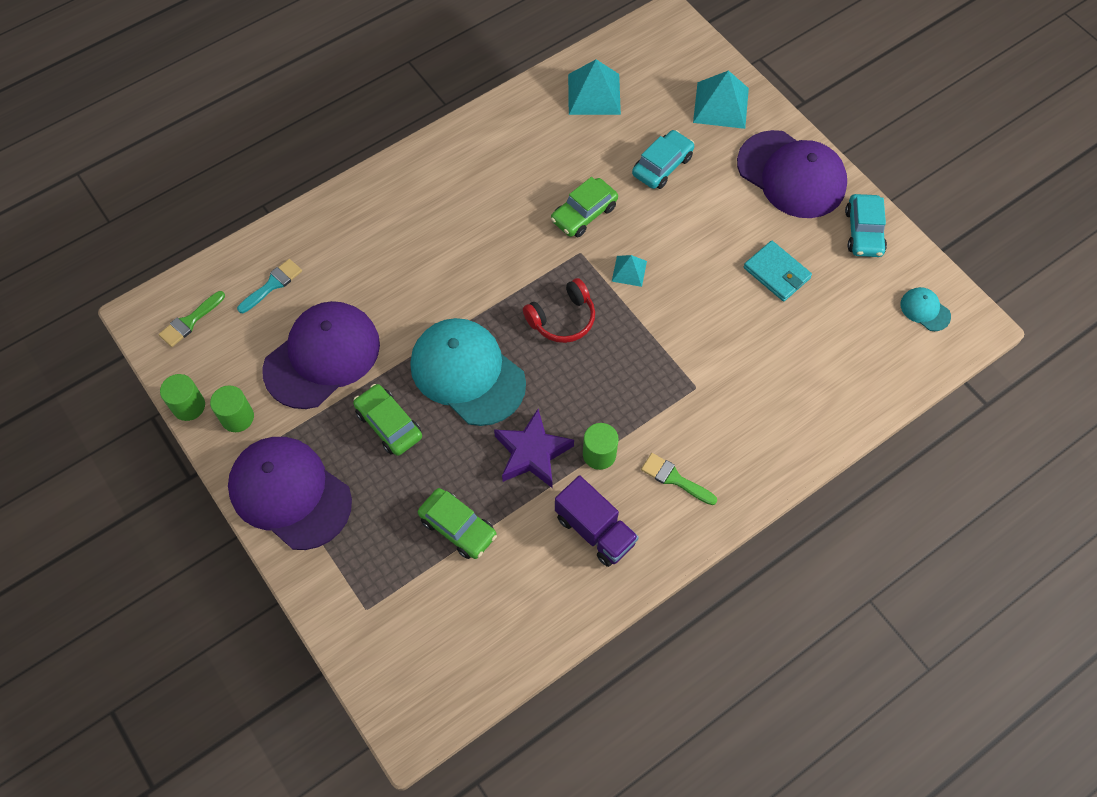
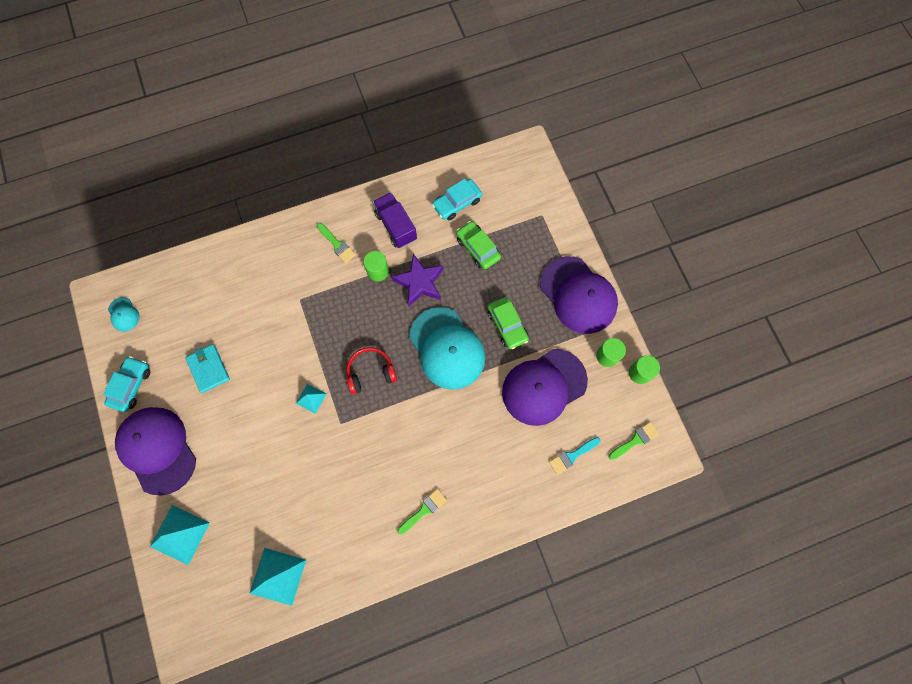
camera: 165 degrees left, 10 degrees up
(447, 188) = (424, 510): none -> green brush
(584, 214) = (326, 457): green car -> none
(662, 165) = (251, 486): turquoise car -> turquoise car (457, 203)

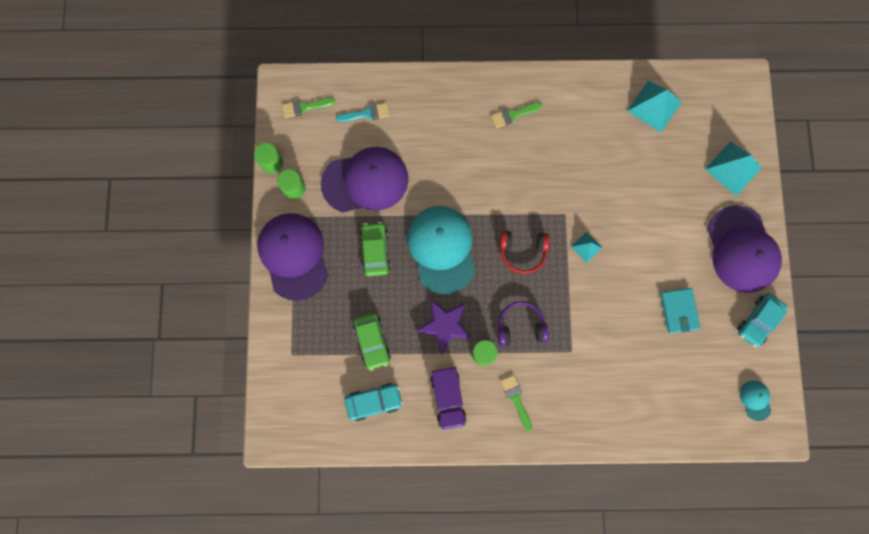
camera: 160 degrees left, 5 degrees up
(352, 305) = (520, 326): none -> purple headphones

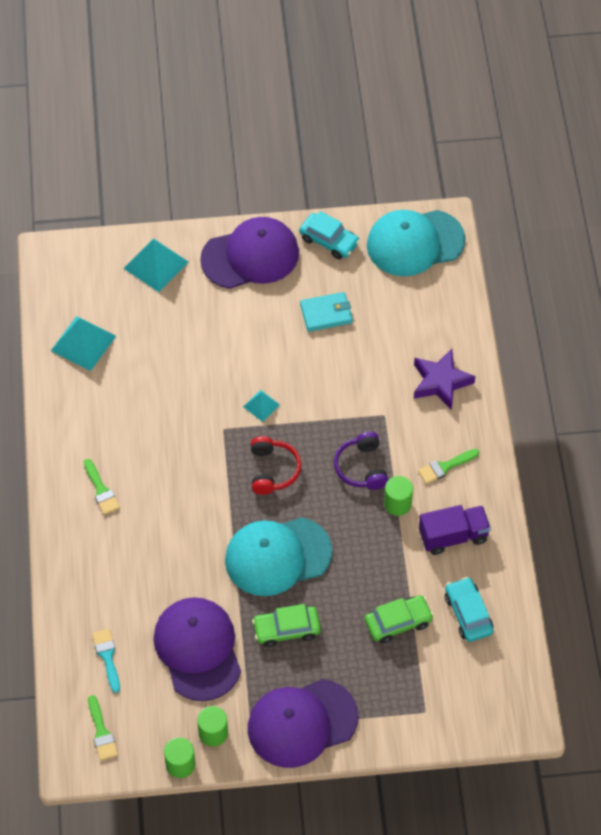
camera: 95 degrees left, 20 degrees down
(444, 326) = (370, 546): purple star -> purple star (441, 382)
(755, 400) = (415, 243): turquoise cap -> turquoise cap, size x2.34

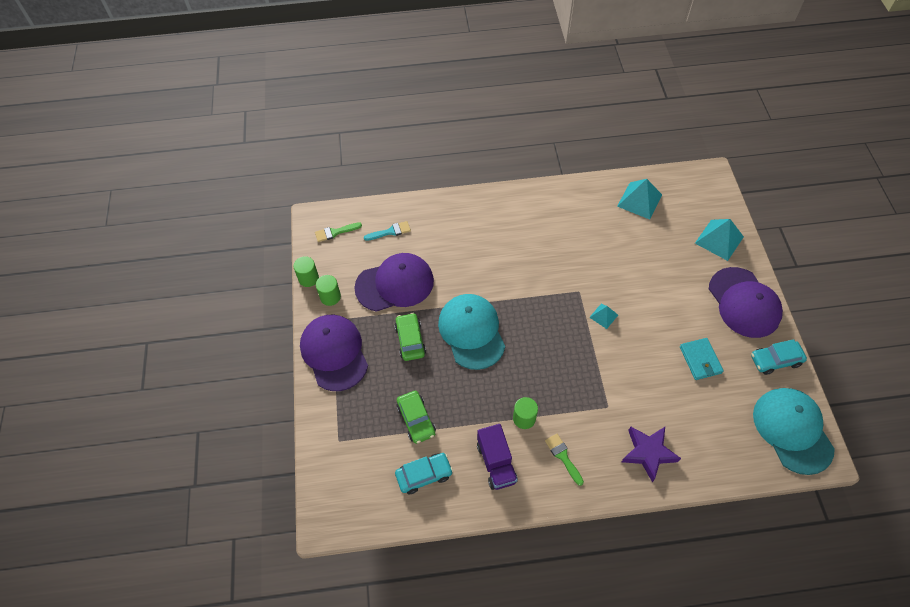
camera: 90 degrees right, 0 degrees up
(101, 490) = (519, 219): green brush -> none
(273, 470) = (546, 326): red headphones -> none
(329, 241) = (775, 360): turquoise car -> turquoise car turned 45 degrees clockwise
(361, 467) = (555, 390): purple headphones -> none

